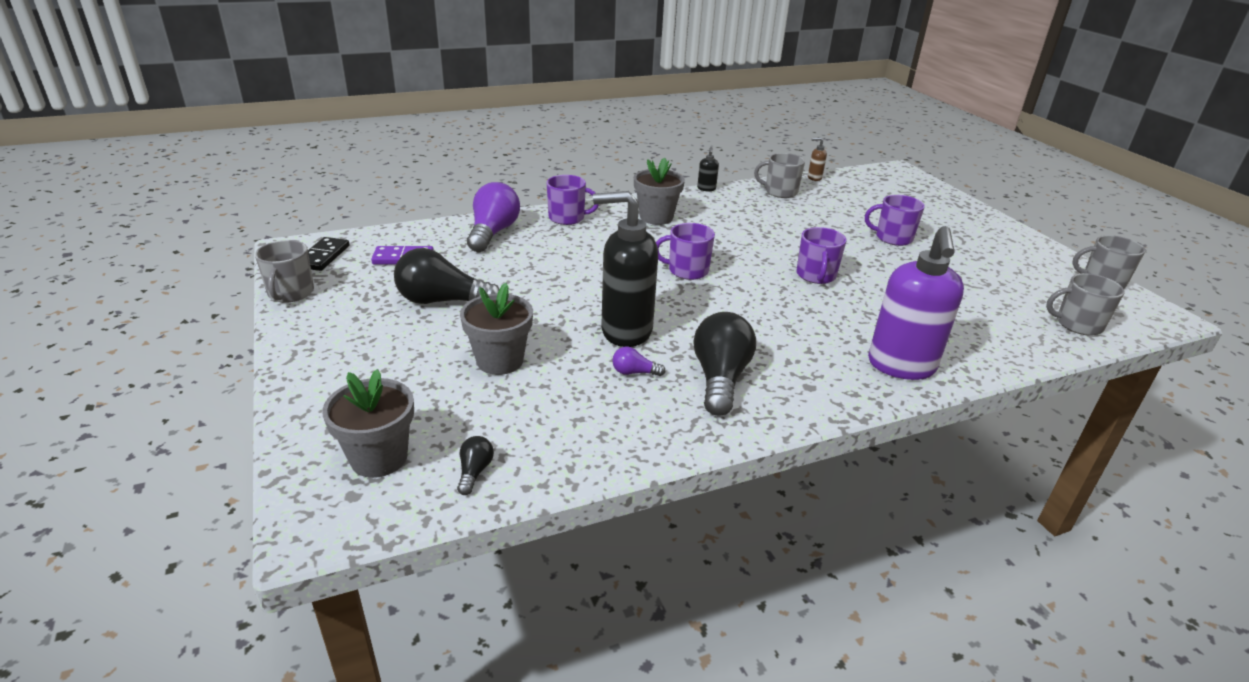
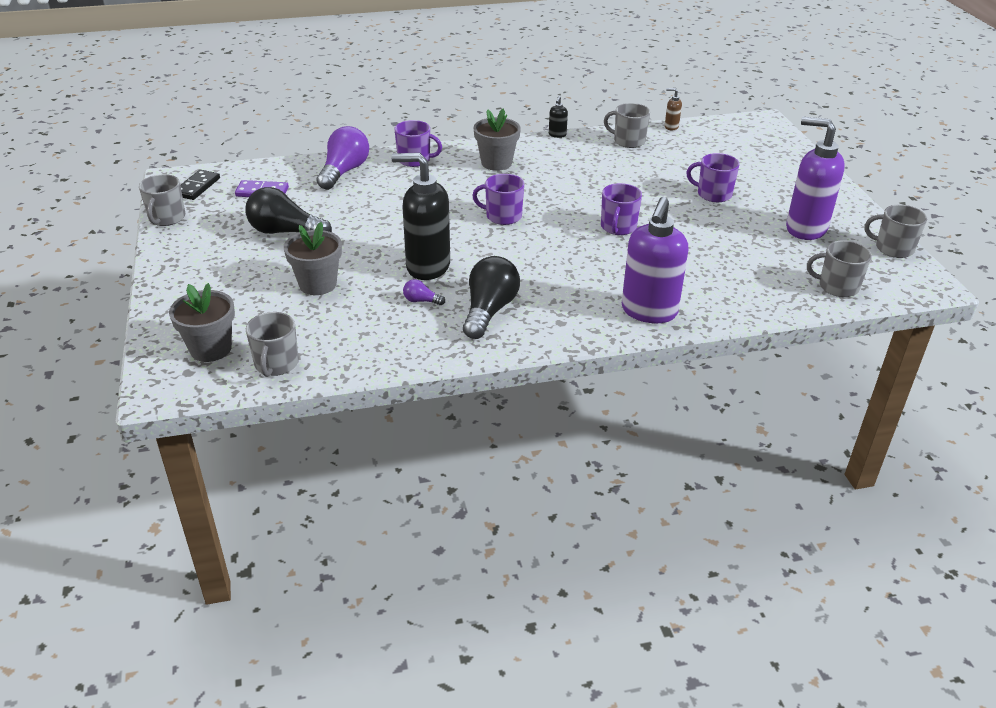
camera: 10 degrees right, 5 degrees up
(474, 472) = (276, 364): black light bulb -> grey mug
(1004, 267) = (805, 229): none -> purple soap dispenser

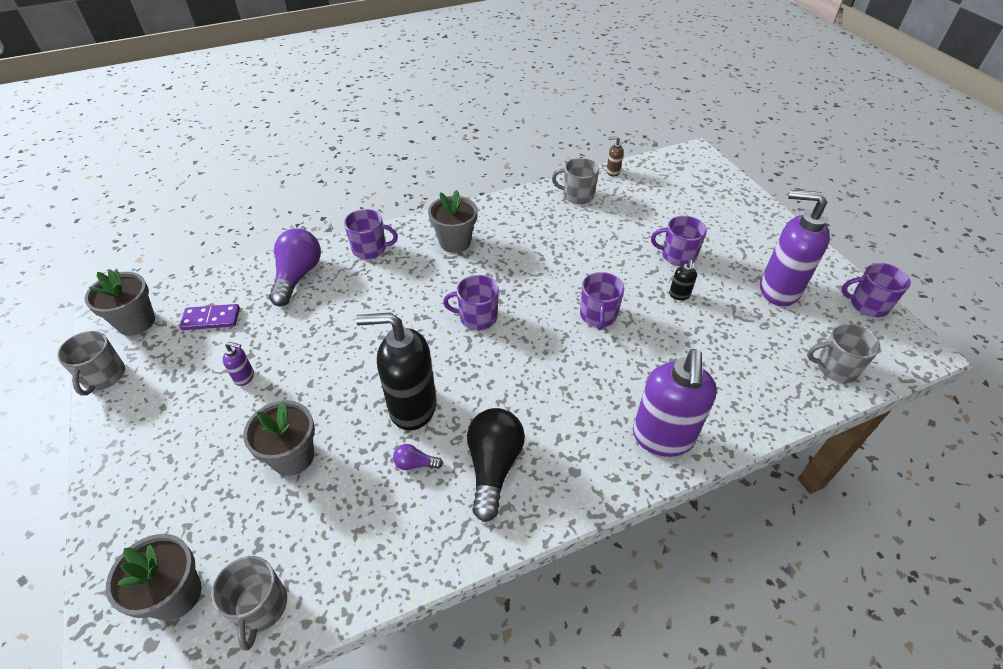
camera: 10 degrees left, 10 degrees up
(197, 187) = (136, 322): black domino -> grey flower pot
(285, 232) = (244, 377): black light bulb -> purple soap dispenser
(557, 135) = (507, 196): black soap dispenser -> black soap dispenser (679, 295)
(893, 248) = (867, 304): grey mug -> purple mug

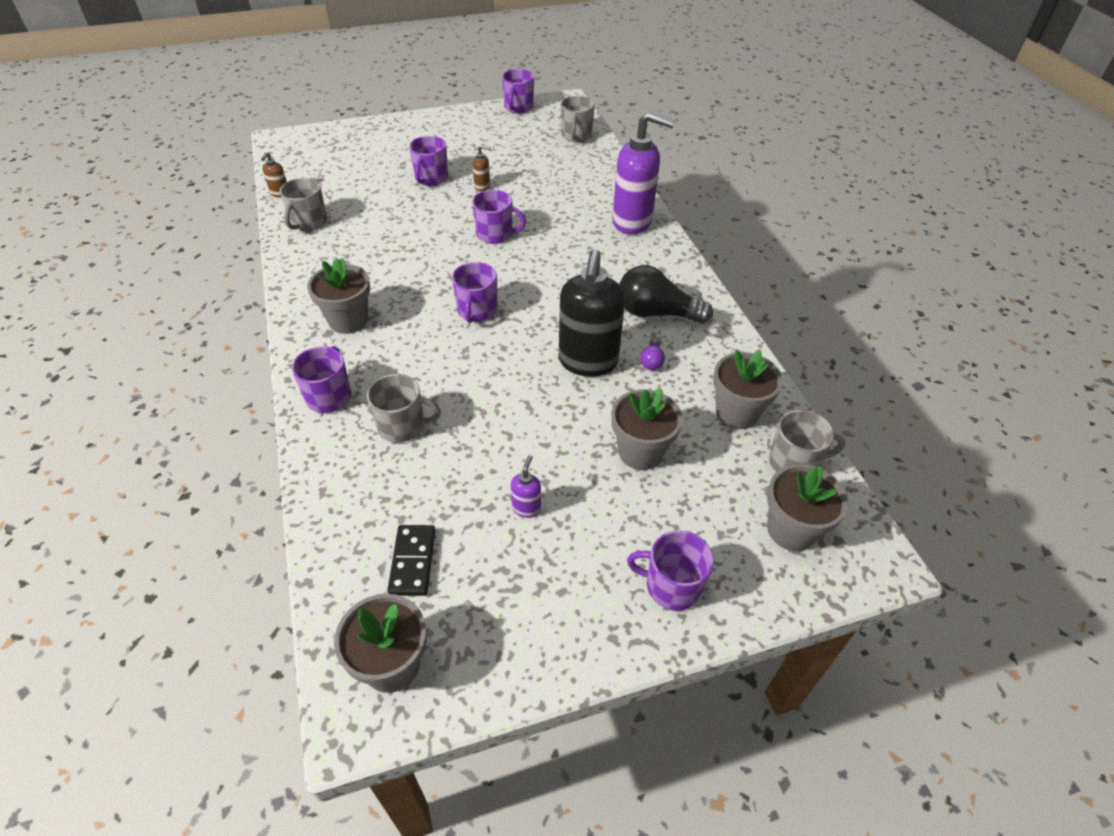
camera: 85 degrees left, 0 degrees up
(103, 376) = (496, 682): grey mug -> grey mug (402, 426)
(144, 483) = (671, 586): none -> purple mug
(211, 319) = (413, 561): purple domino -> black domino
(297, 276) = (356, 469): purple light bulb -> none
(337, 548) = (736, 413): none -> grey flower pot
(679, 295) = (482, 187): black soap dispenser -> brown soap dispenser
(778, 290) = (491, 139): purple soap dispenser -> none

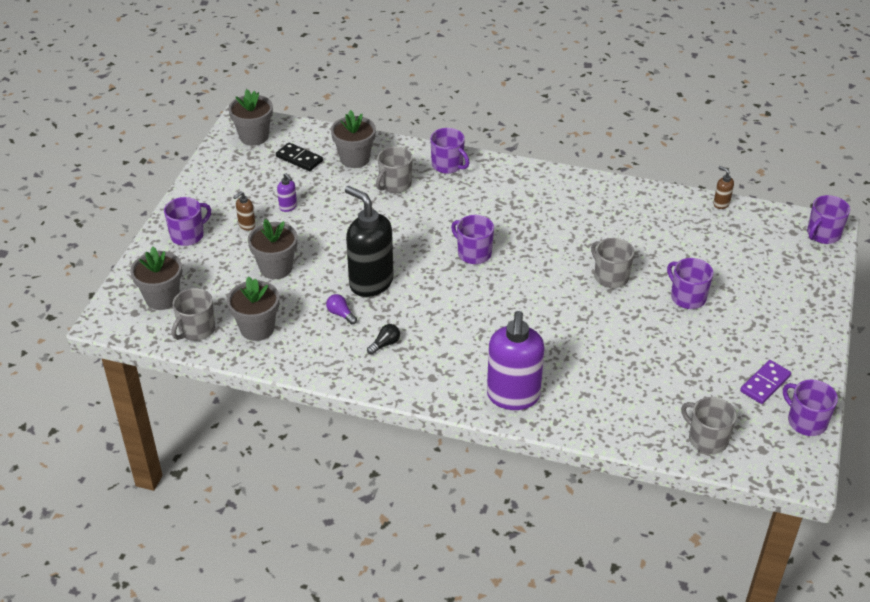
camera: 125 degrees right, 5 degrees down
(308, 222) = (662, 207): grey mug -> grey mug (610, 276)
(348, 320) = (516, 192): grey flower pot -> grey flower pot (354, 159)
(482, 187) = (648, 324): brown soap dispenser -> brown soap dispenser (246, 225)
(495, 234) = (564, 301): purple mug -> purple mug (823, 234)
(498, 127) = (765, 384): none -> purple domino
(632, 222) = (513, 396): purple soap dispenser -> purple soap dispenser turned 45 degrees counterclockwise
(656, 313) = (385, 344): black light bulb -> black light bulb, size x0.45

